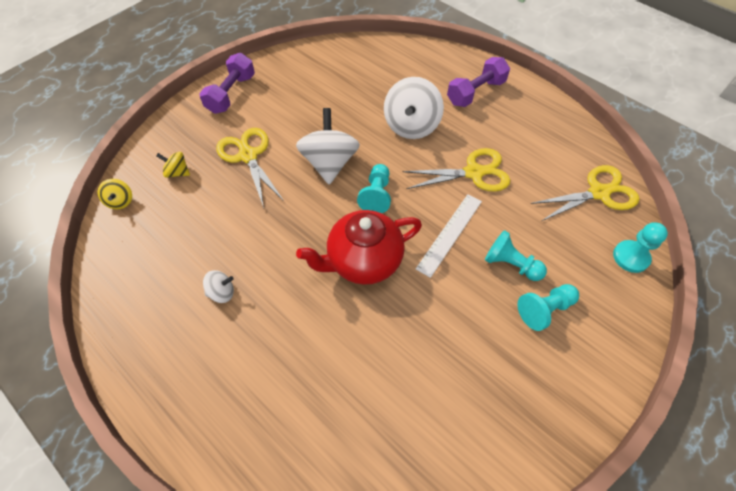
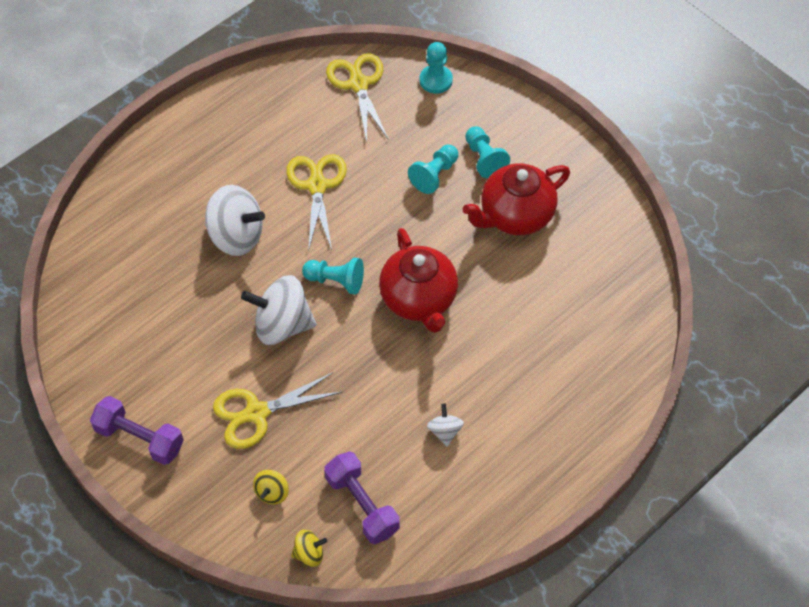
camera: 85 degrees left, 0 degrees up
(450, 234) = (394, 220): white ruler -> none
(475, 92) = (192, 163): purple dumbbell -> purple dumbbell (362, 505)
(478, 345) = (515, 216): none -> red teapot

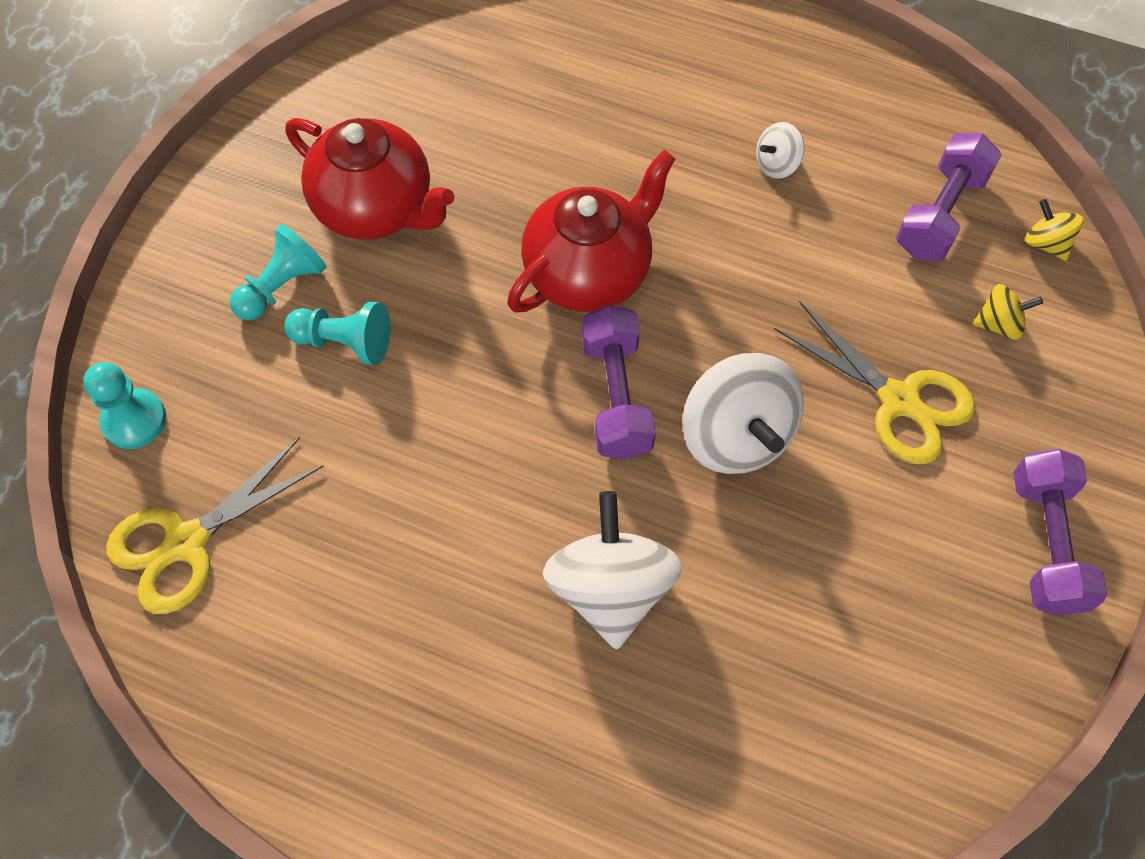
camera: 115 degrees left, 5 degrees up
(317, 186) = (446, 508): yellow scissors -> none
(336, 281) = (616, 396): turquoise pawn -> purple dumbbell

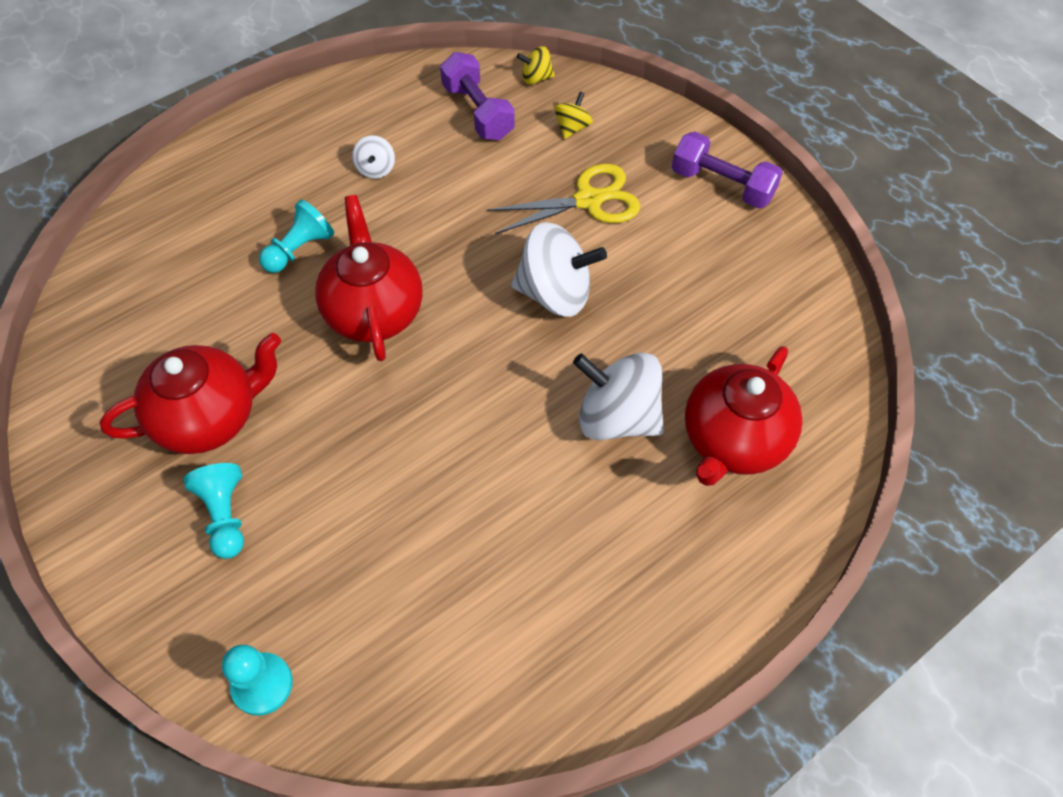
camera: 60 degrees left, 5 degrees down
(187, 542) = (402, 687): yellow scissors -> none
(345, 342) = (310, 493): turquoise pawn -> turquoise pawn (299, 249)
(616, 396) = (480, 344): purple dumbbell -> none
(659, 737) = (733, 441): none -> red teapot

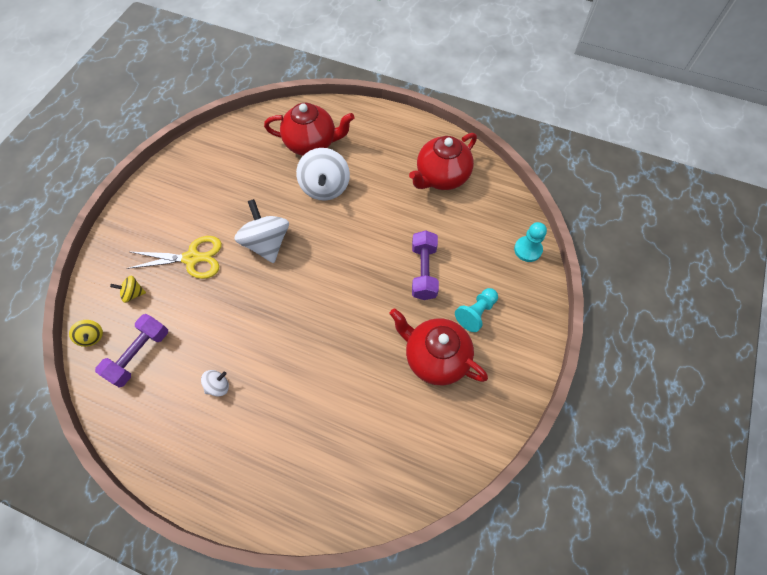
camera: 120 degrees left, 5 degrees up
(299, 249) = (304, 388): turquoise pawn -> none
(374, 311) = (325, 320): red teapot -> red teapot (441, 177)
(588, 200) = (192, 258): yellow scissors -> yellow scissors turned 135 degrees clockwise
(722, 185) = (151, 202): purple dumbbell -> purple dumbbell (424, 271)

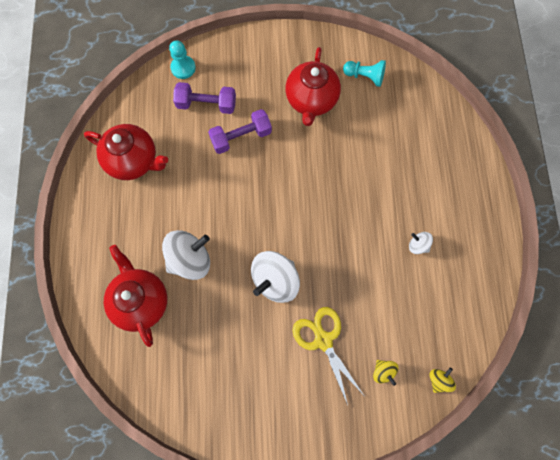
camera: 115 degrees left, 10 degrees up
(139, 354) = (430, 326): purple dumbbell -> purple dumbbell (206, 104)
(476, 313) = (260, 86): turquoise pawn -> turquoise pawn (365, 76)

